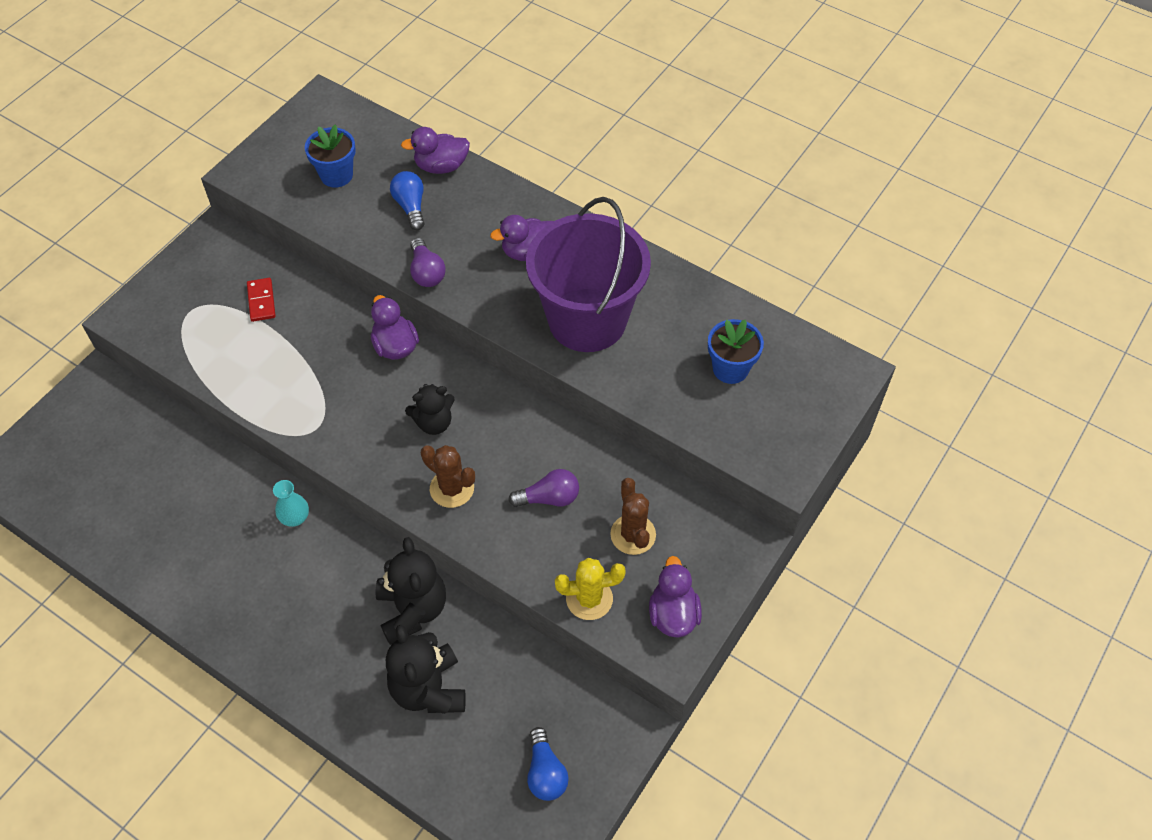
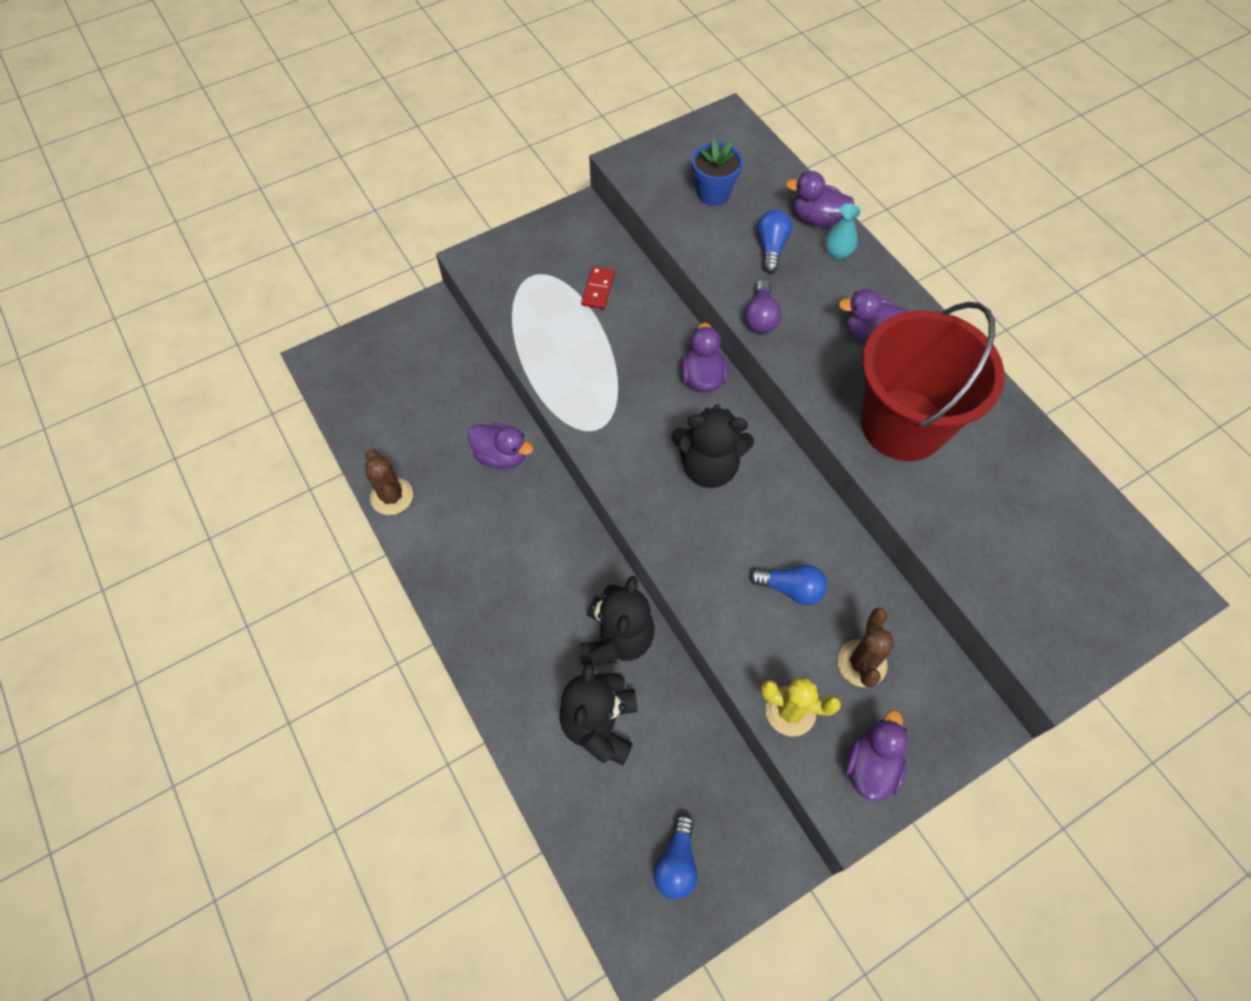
camera: 25 degrees right, 5 degrees up
(231, 491) = (501, 456): none -> purple duck
(295, 518) = (547, 504): turquoise vase -> turquoise vase (837, 253)
(434, 422) = (709, 467): black teddy bear -> black teddy bear, size x1.55
(452, 488) = (699, 539): brown cactus -> brown cactus (392, 496)
(549, 498) = (791, 589): purple light bulb -> blue light bulb
(587, 320) = (903, 424): purple bucket -> red bucket
(730, 369) = (1037, 534): blue flower pot -> none

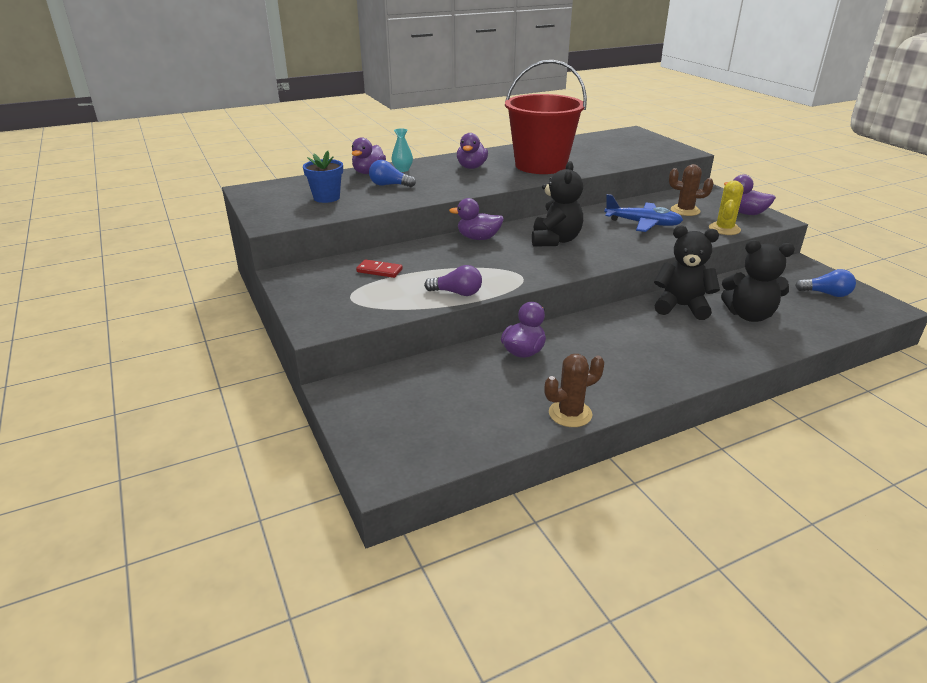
camera: 85 degrees left, 30 degrees down
(760, 317) = (451, 191): purple light bulb -> purple light bulb (457, 293)
(791, 589) = (643, 223): blue light bulb -> blue plane

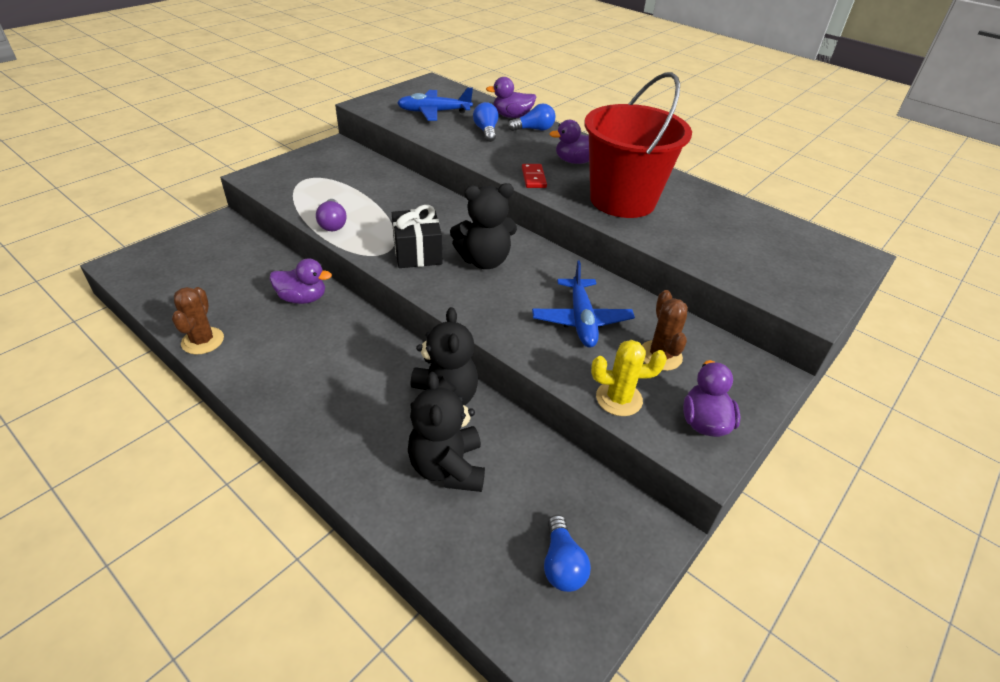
camera: 65 degrees right, 10 degrees up
(326, 198) = (434, 112): blue flower pot -> blue plane
(379, 270) = (361, 180): red domino -> red domino (533, 178)
(402, 170) = (534, 129): turquoise vase -> blue light bulb
(478, 238) = (460, 214): purple duck -> none
(530, 263) = (417, 253): none -> black gift
(570, 414) = (203, 341): brown cactus -> brown cactus turned 45 degrees clockwise

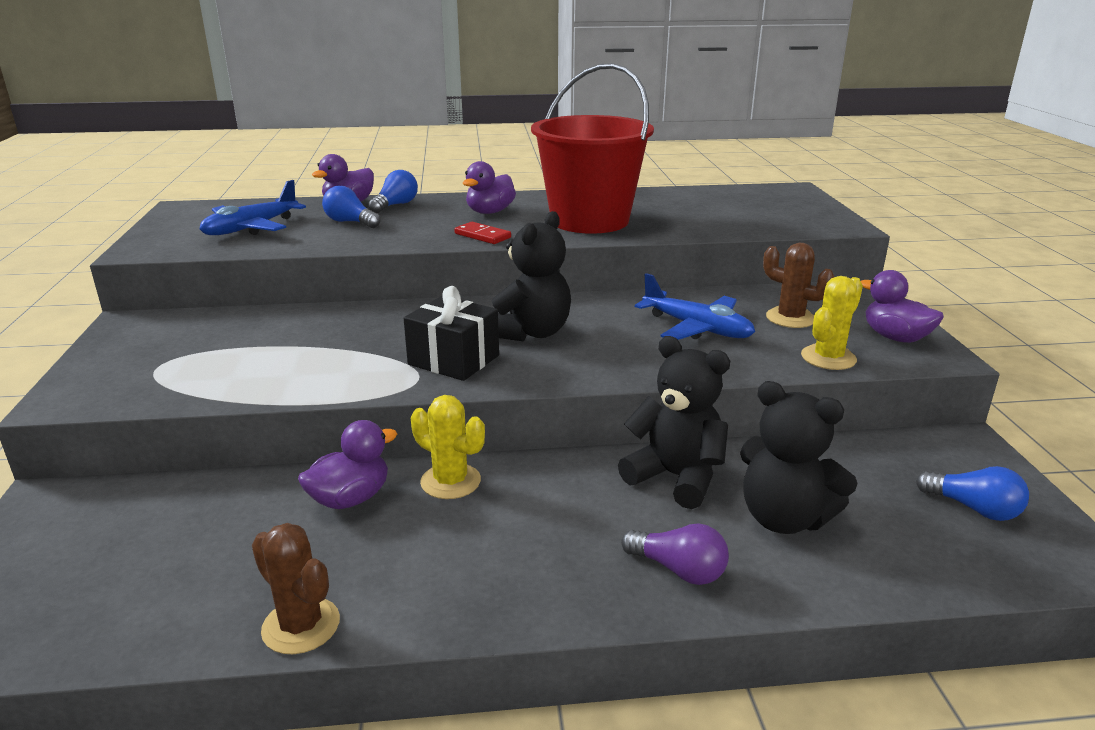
camera: 45 degrees left, 15 degrees down
(333, 224) = (297, 386): purple light bulb -> purple light bulb (678, 570)
(349, 320) = (450, 481): none -> yellow cactus

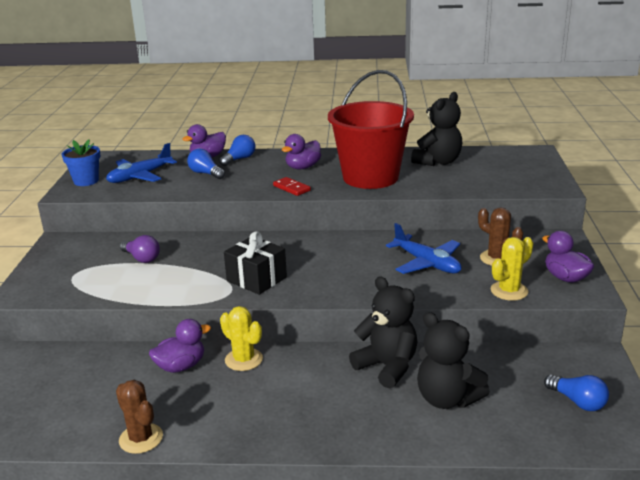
camera: 10 degrees right, 0 degrees up
(167, 235) = (86, 181): none -> blue flower pot
(531, 333) = (312, 261): black teddy bear -> black teddy bear (438, 162)
(678, 570) = (367, 425): purple light bulb -> purple light bulb (142, 258)

